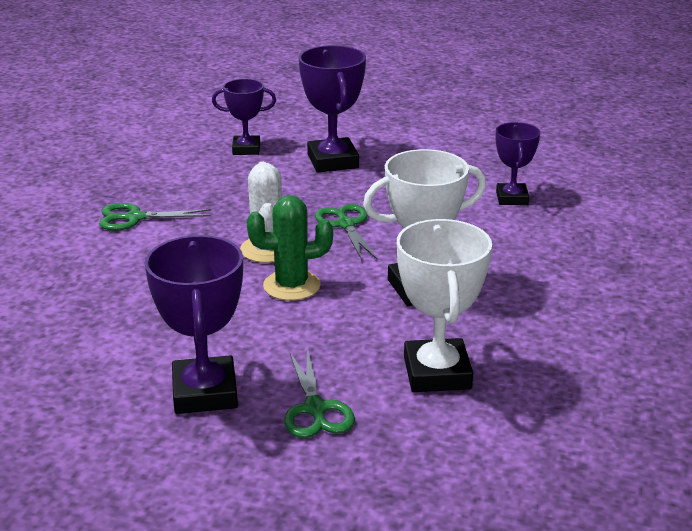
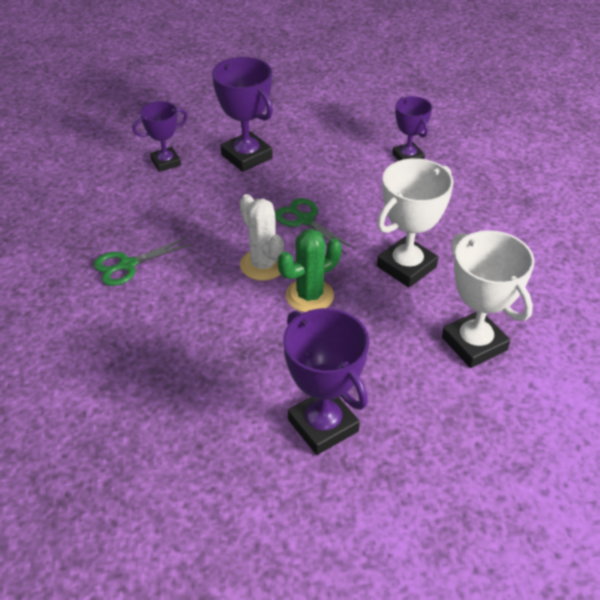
camera: 25 degrees left, 15 degrees up
(315, 409) = (415, 409): green scissors -> none

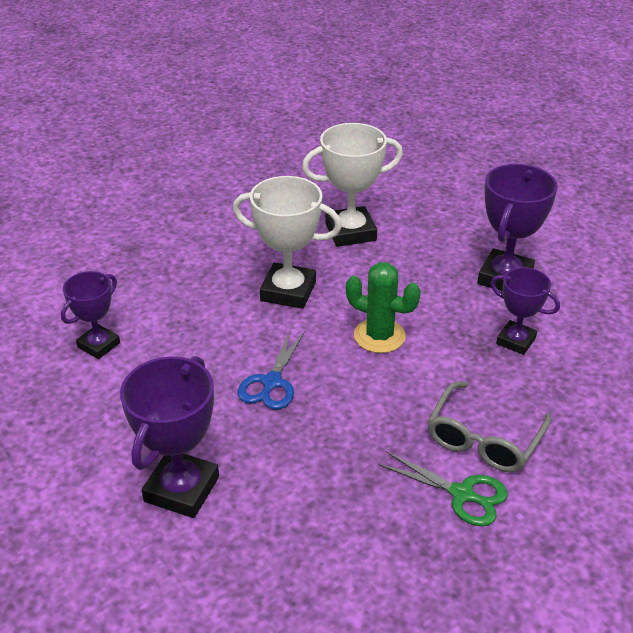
camera: 120 degrees left, 5 degrees down
(158, 300) = (484, 439): none -> grey glasses
(166, 162) = (250, 573): purple trophy -> purple trophy (515, 341)
(263, 265) = (366, 384): white cactus -> none
(305, 220) = (272, 382): green scissors -> blue scissors
(474, 344) = (350, 232): white trophy -> white trophy turned 45 degrees clockwise

